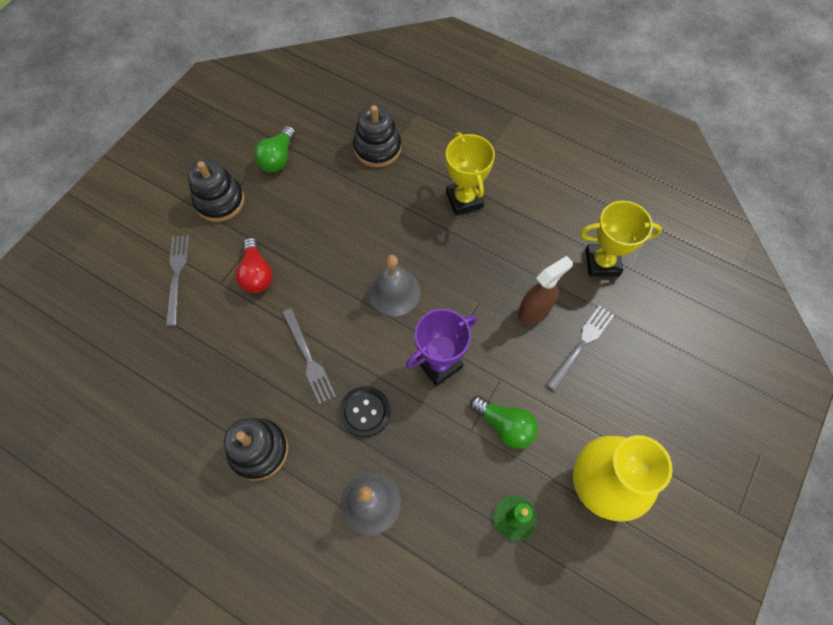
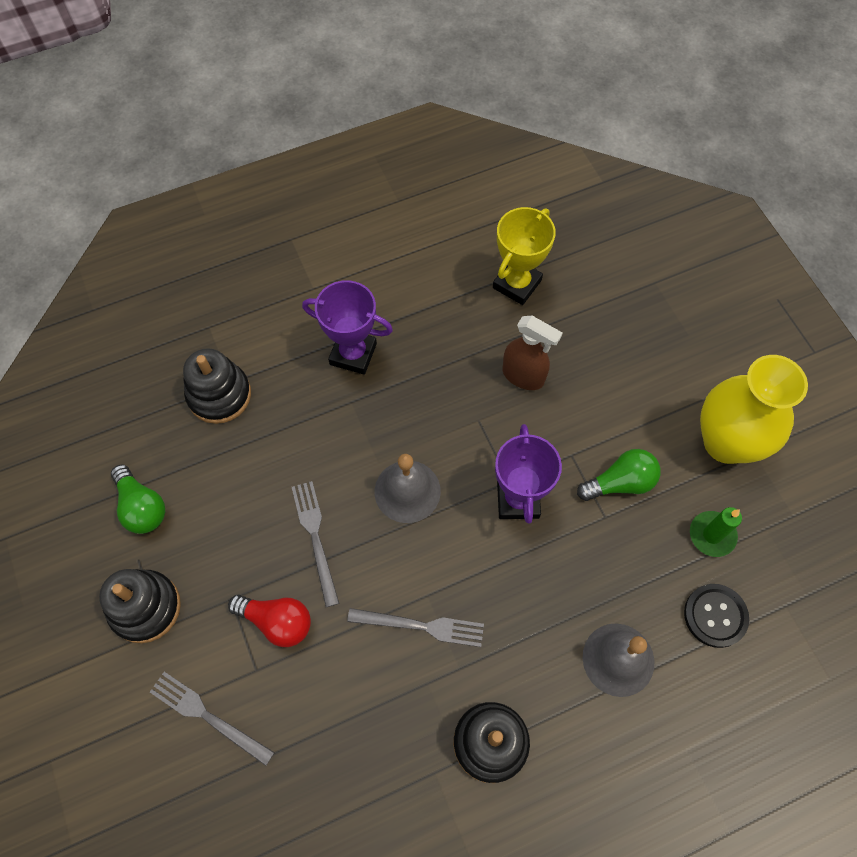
camera: 55 degrees left, 0 degrees up
(365, 412) = (520, 605): black button -> black button (715, 616)
(464, 199) = (353, 354): yellow trophy -> purple trophy
(534, 311) = (523, 376): brown spray bottle -> brown spray bottle turned 120 degrees clockwise
(581, 345) = (586, 361): grey fork -> grey fork (315, 538)

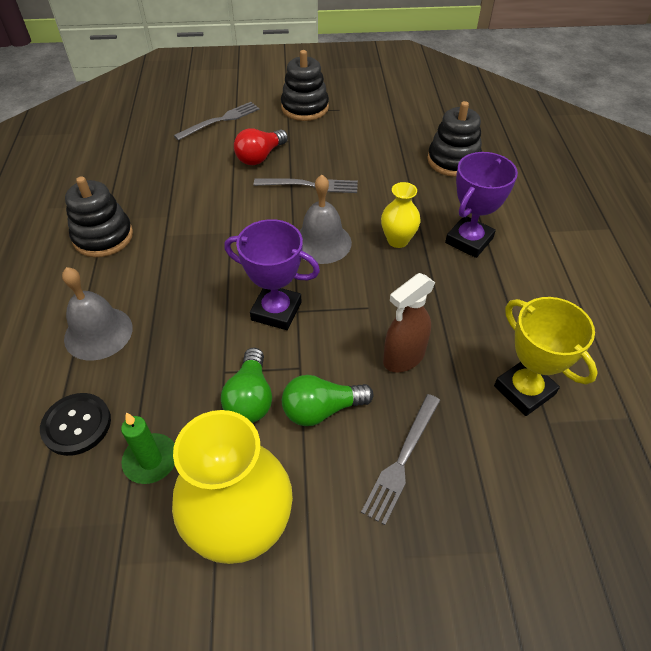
camera: 110 degrees right, 15 degrees down
(142, 507) = (376, 115): green light bulb -> green light bulb (321, 410)
(376, 418) = (397, 240): none -> yellow vase
(421, 626) = (209, 223): grey fork -> grey fork (402, 460)

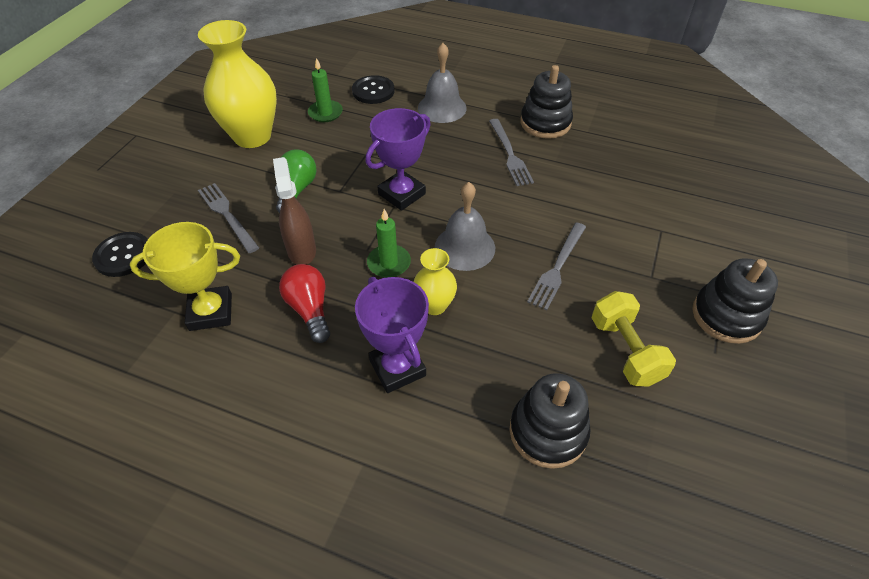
camera: 115 degrees right, 0 degrees up
(220, 120) = (712, 230): grey fork -> grey fork (509, 154)
(250, 398) = (334, 161): green light bulb -> none
(260, 157) = (626, 243): red light bulb -> red light bulb (310, 309)
(366, 142) = (625, 350): none -> yellow dumbbell
(374, 285) = (389, 263): none -> green candle
(532, 534) = (123, 255): none -> black button

